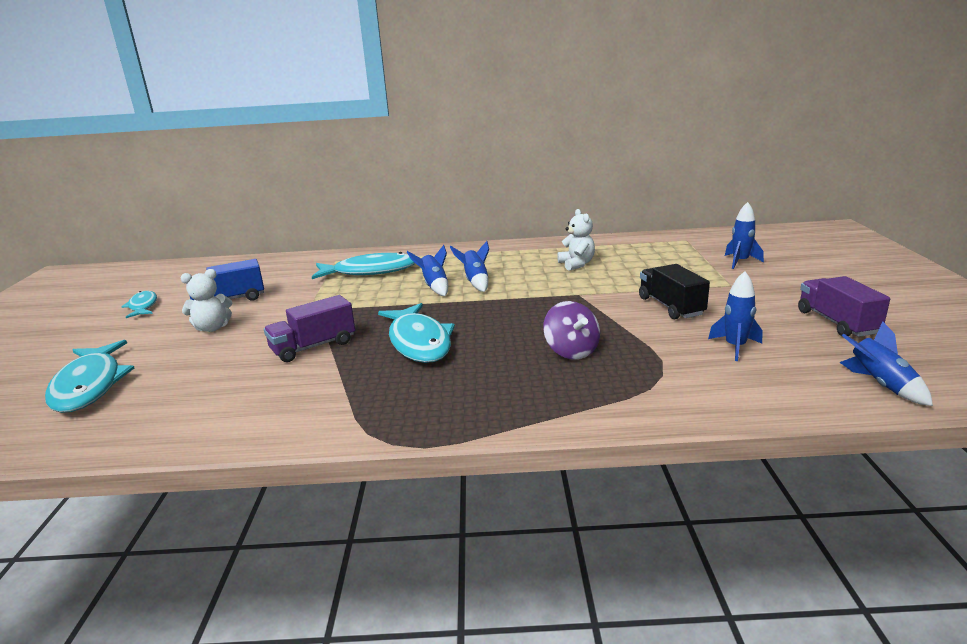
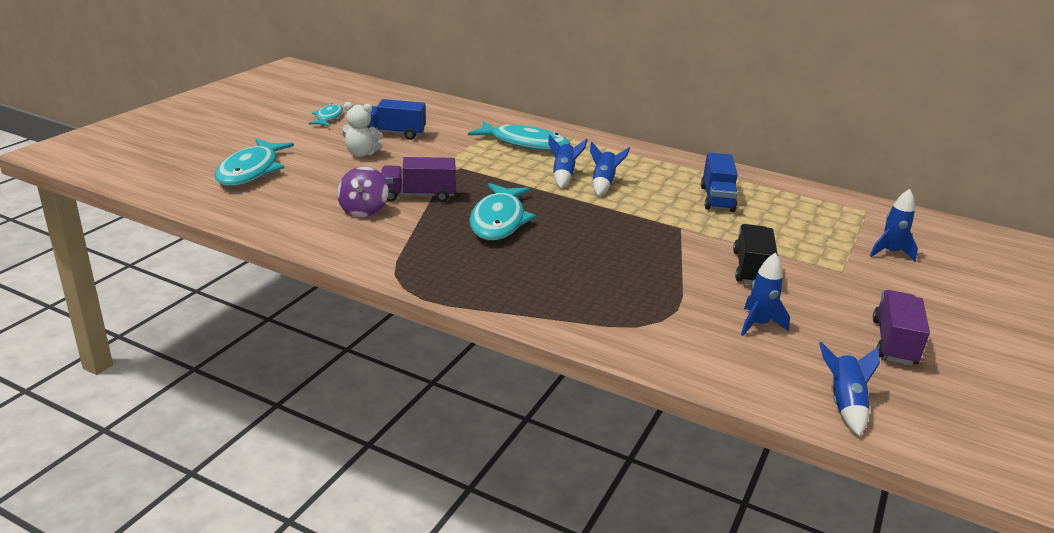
camera: 25 degrees right, 5 degrees up
(571, 351) = (610, 273): purple spinning top -> purple spinning top (363, 210)
(576, 264) = (717, 198): white teddy bear -> blue truck

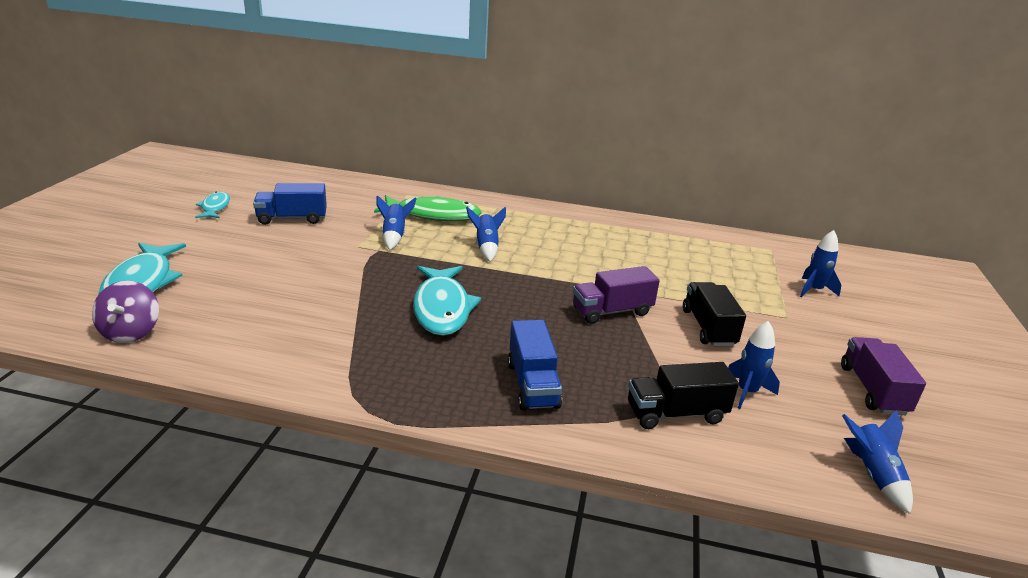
camera: 15 degrees left, 0 degrees up
(361, 154) = (265, 246): white teddy bear -> none
(363, 210) = (290, 317): purple spinning top -> purple spinning top (131, 332)
(418, 195) = (345, 289): purple truck -> purple truck (611, 311)
(524, 143) = (433, 215): turquoise fish -> green fish
(603, 184) = (528, 251): blue rocket -> blue rocket (394, 236)
(676, 330) = (675, 414): none -> black truck
(717, 198) = (639, 253): blue truck -> blue truck (532, 384)

